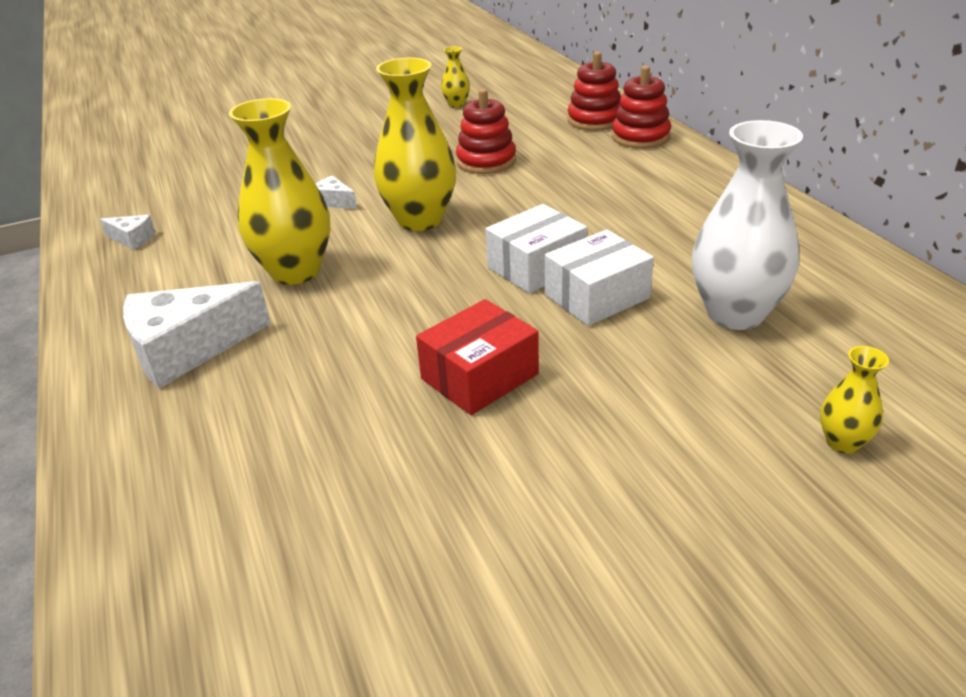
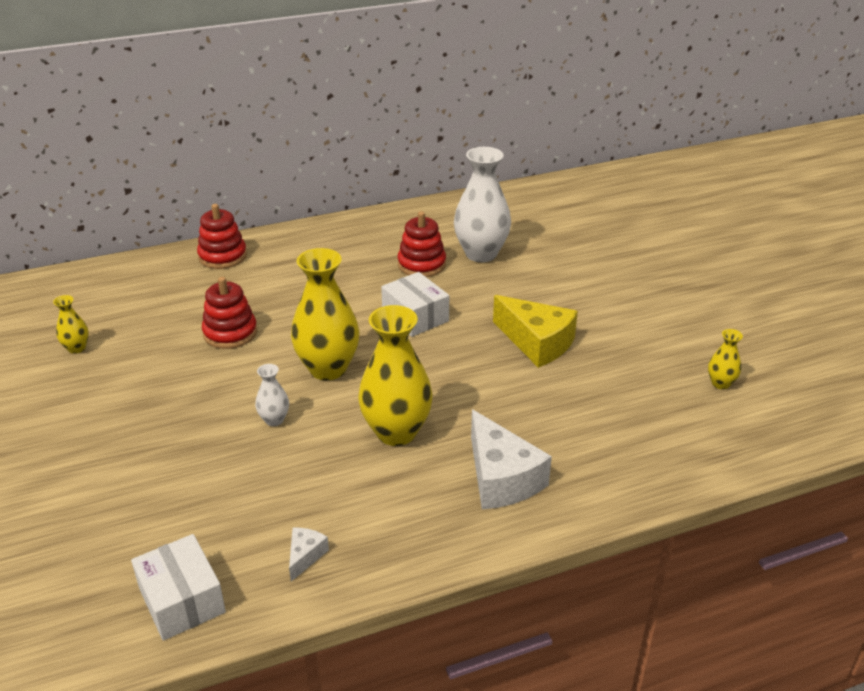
camera: 90 degrees left, 0 degrees up
(334, 202) = (274, 420): white cheese -> white vase
(479, 376) = (536, 343): red box -> yellow cheese
(594, 120) = (173, 274): red stacking toy -> red stacking toy (421, 264)
(597, 296) = (456, 296): white box -> white box (182, 600)
(842, 442) = (586, 244): yellow vase -> yellow vase (720, 383)

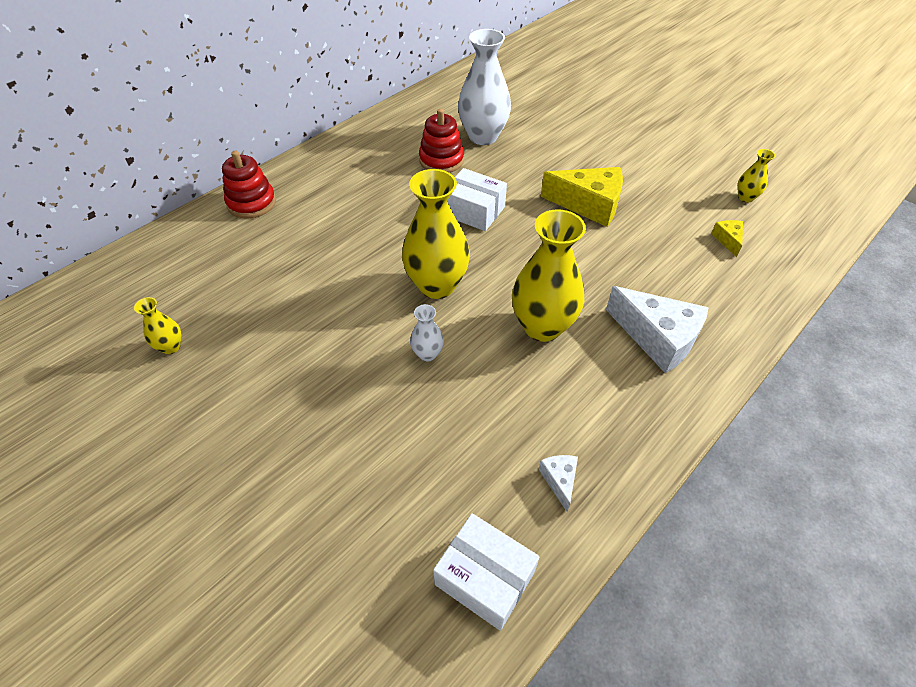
camera: 25 degrees left, 15 degrees up
(230, 333) = (319, 279): red stacking toy -> none
(660, 417) = (727, 240): none -> yellow cheese

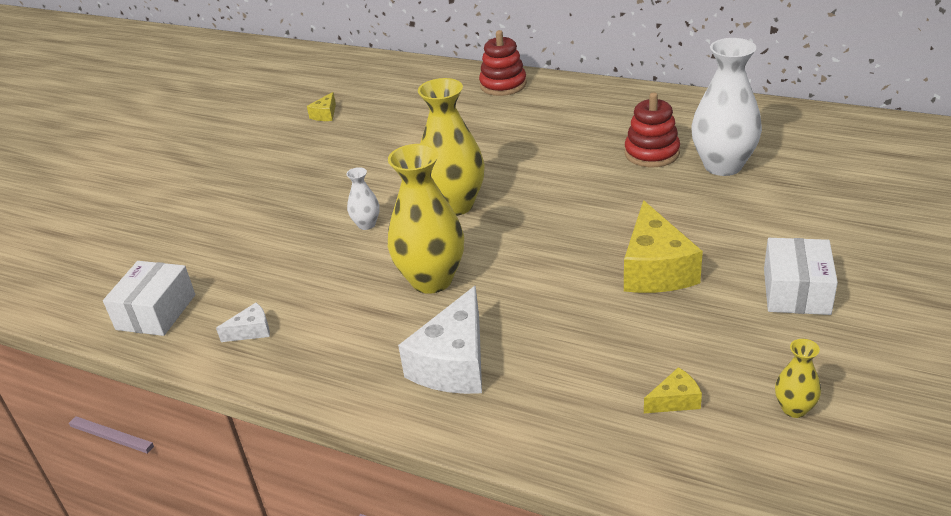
camera: 75 degrees right, 15 degrees down
(171, 347) = (325, 114): yellow vase -> yellow cheese
(473, 211) = (581, 195): white box -> white box (796, 291)

